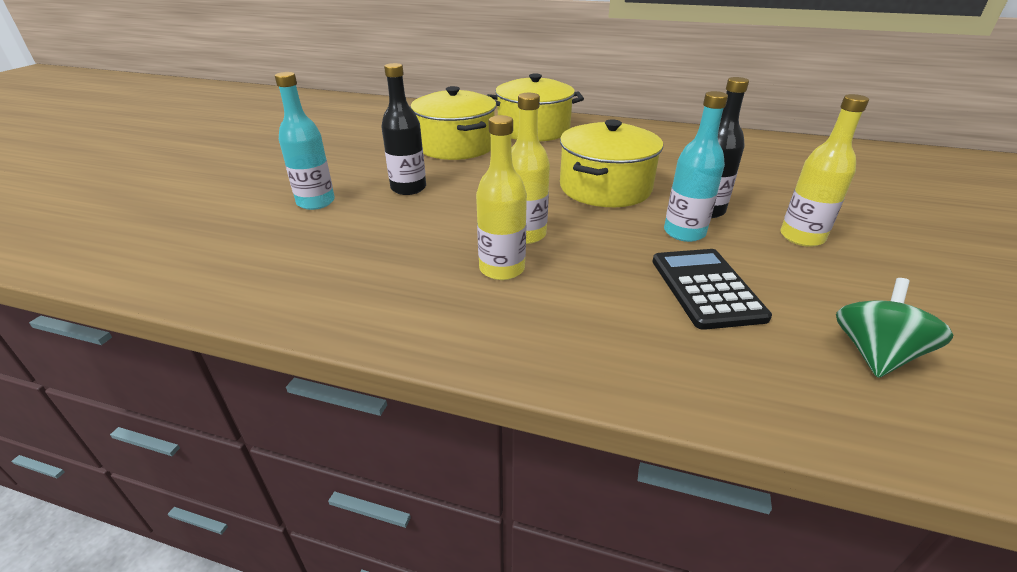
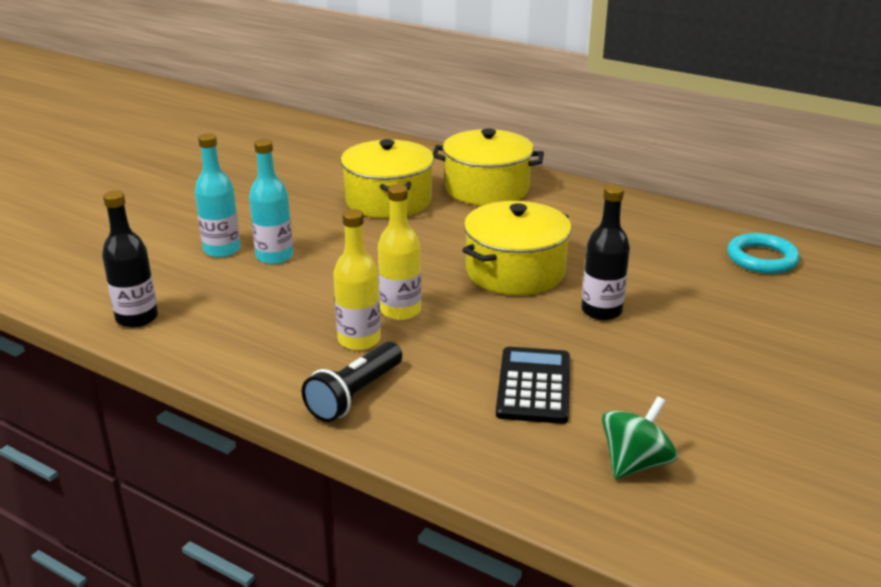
camera: 15 degrees right, 5 degrees down
(408, 188) = (315, 246): black bottle -> black bottle (137, 318)
(533, 330) = (354, 395): none -> black flashlight
(684, 232) = (558, 331): turquoise bottle -> turquoise bottle (274, 256)
(788, 155) = (762, 258): none -> turquoise ring
(801, 237) = (677, 353): yellow bottle -> none

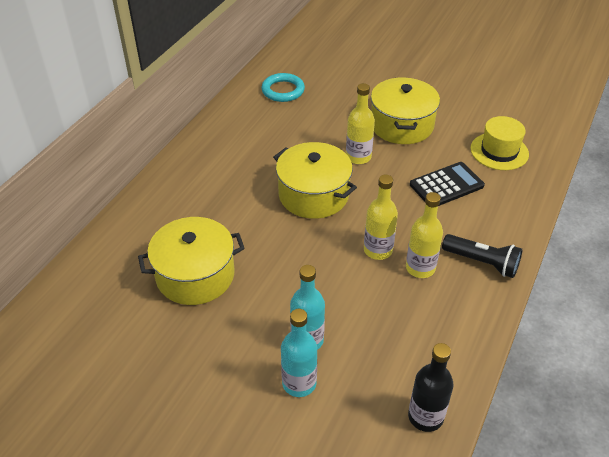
camera: 95 degrees left, 15 degrees up
(487, 188) = (173, 213): yellow pot -> yellow pot (401, 125)
(534, 386) = (446, 185): black calculator -> black calculator turned 150 degrees clockwise
(601, 311) = (358, 157): black bottle -> yellow bottle
(635, 463) = (499, 151): green spinning top -> yellow hat

